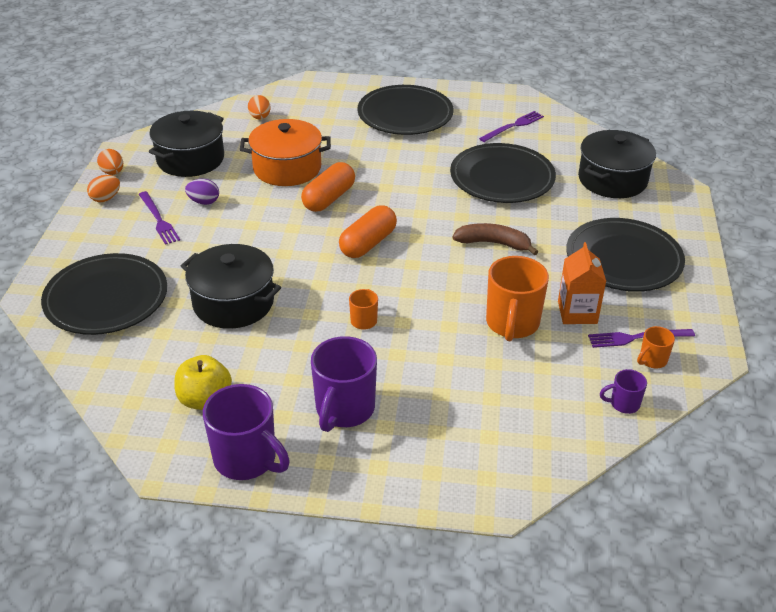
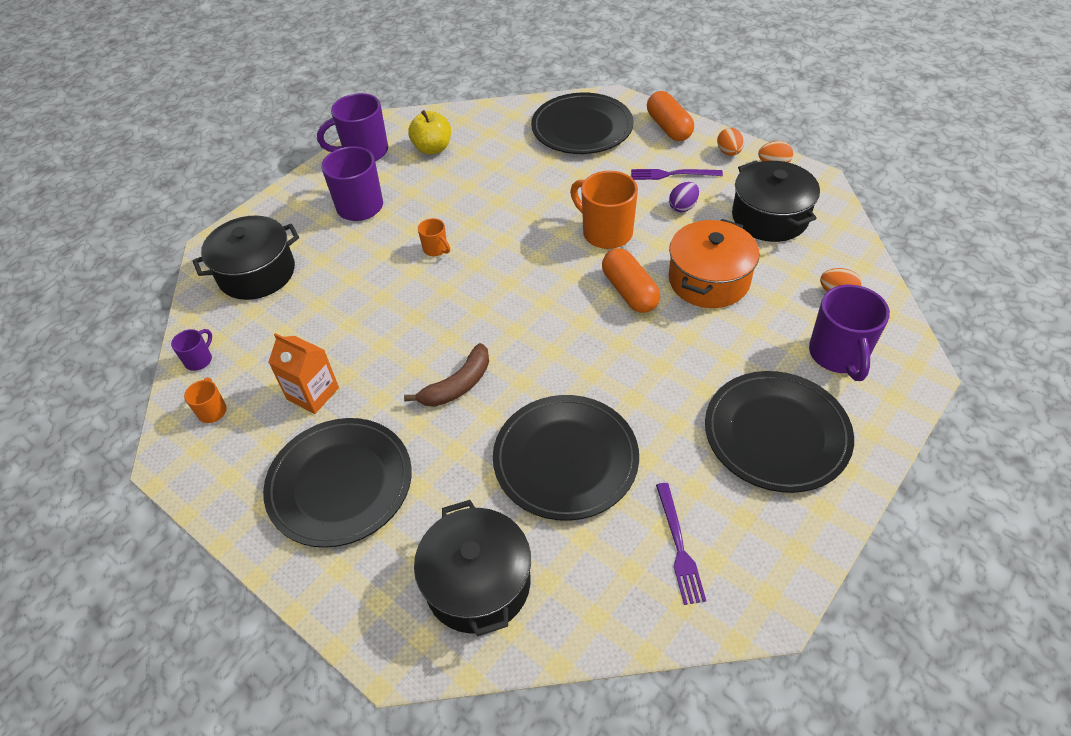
camera: 125 degrees right, 10 degrees up
(233, 303) = (522, 186): black pot -> black pot (257, 273)
(320, 107) = (838, 355): none -> purple mug
(368, 243) = (534, 291): orange capsule -> orange capsule (668, 127)
(512, 324) = (345, 338): orange mug -> orange mug (605, 232)
(636, 338) = (244, 418): purple fork -> none

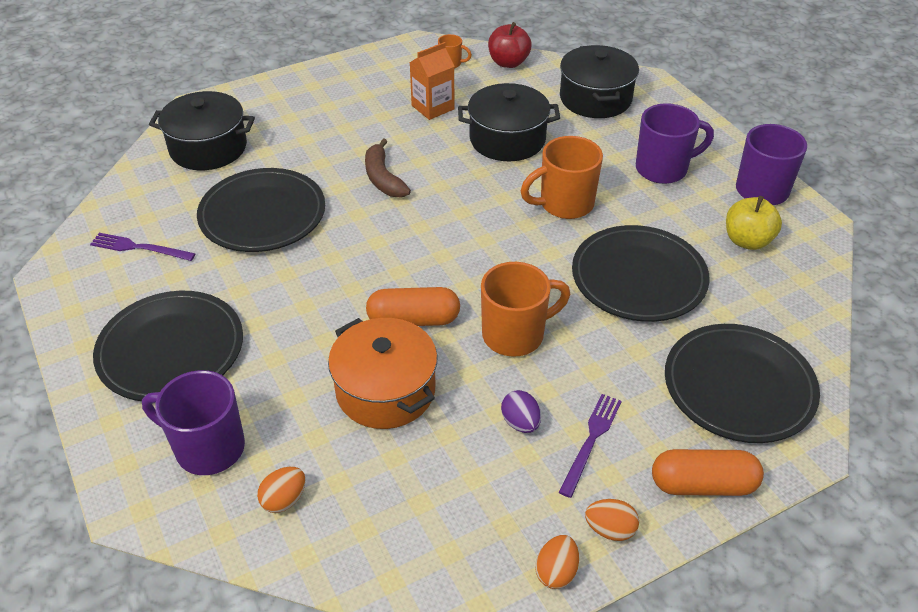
camera: 110 degrees right, 5 degrees down
(199, 360) = (508, 62): purple mug -> red apple
(340, 484) = (338, 107): black plate -> black plate (638, 278)
(436, 249) = (564, 204): orange mug -> orange mug, size x2.02
(770, 217) = (449, 504): black pot -> black pot (507, 139)

